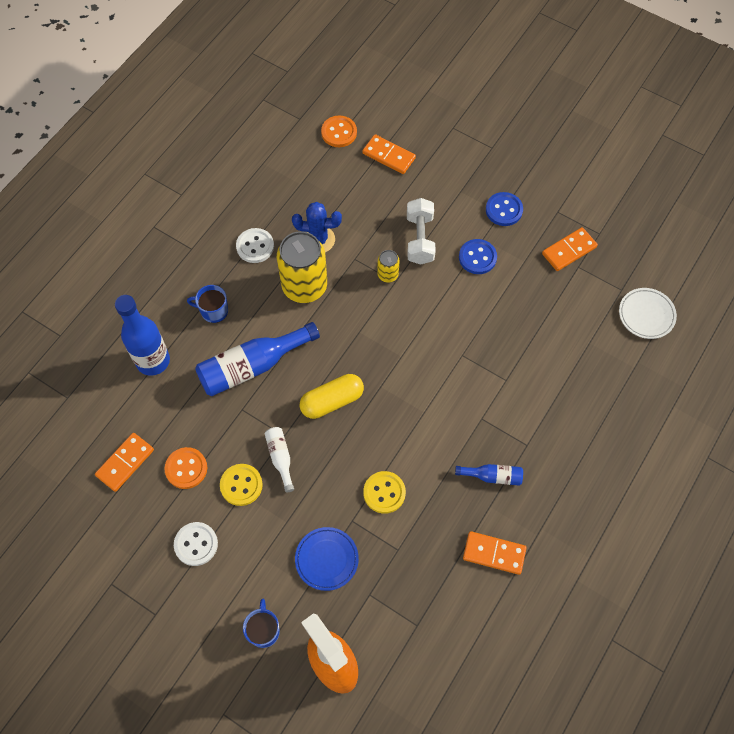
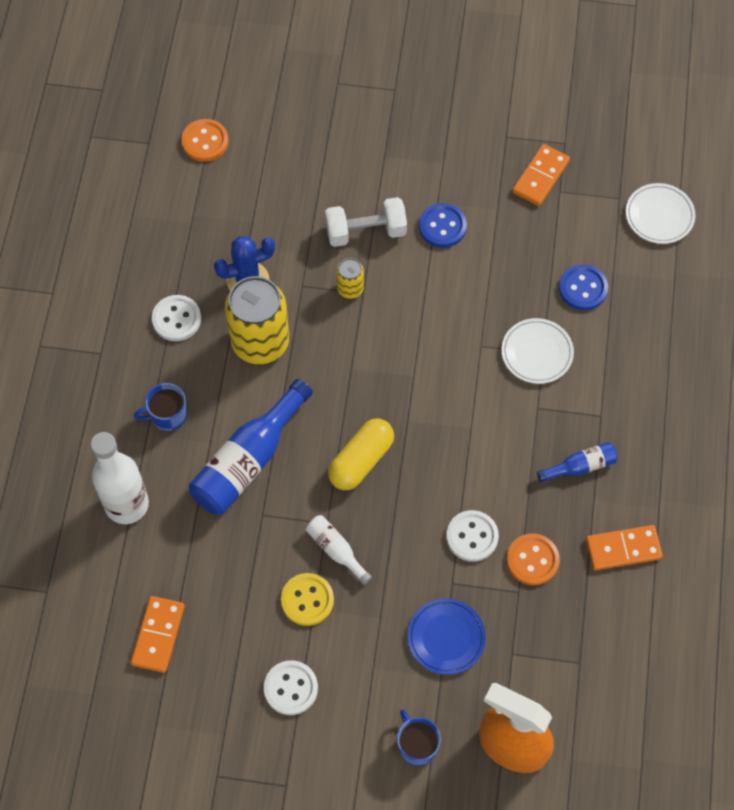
camera: 25 degrees left, 0 degrees up
(153, 361) = (127, 504): blue bottle -> white bottle
(186, 468) = (233, 610): orange button -> orange button (532, 560)
(384, 493) = (472, 536): yellow button -> white button
(389, 156) = (279, 146): orange domino -> none
(419, 239) = (366, 231): white dumbbell -> white dumbbell turned 75 degrees counterclockwise
(501, 378) = (537, 353): none -> white plate
(504, 210) = (445, 159): blue button -> blue button (583, 288)

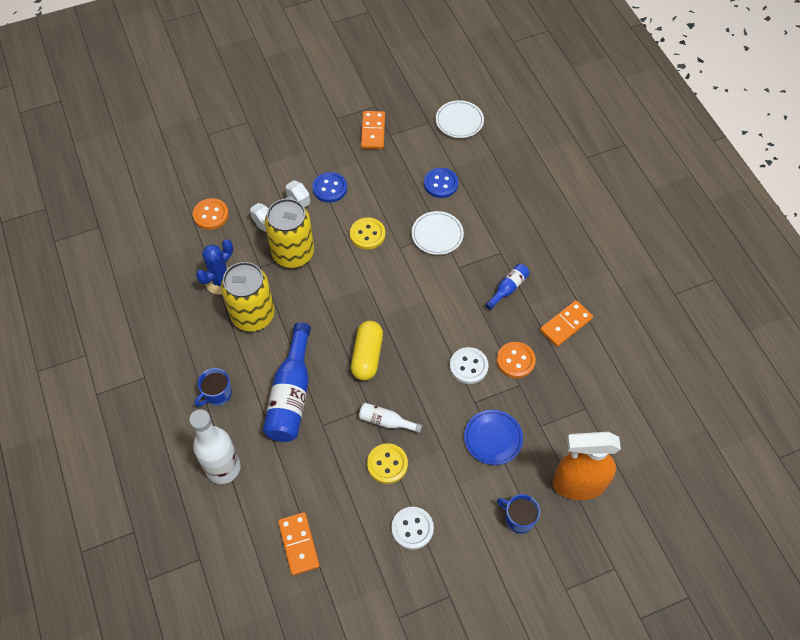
camera: 30 degrees left, 5 degrees down
(176, 319) = (186, 329): white button -> none
(205, 141) = (138, 208): orange button -> orange button (211, 215)
(350, 288) = (293, 253): yellow can -> yellow can, size x2.14
(452, 309) = (367, 234): none -> yellow button

